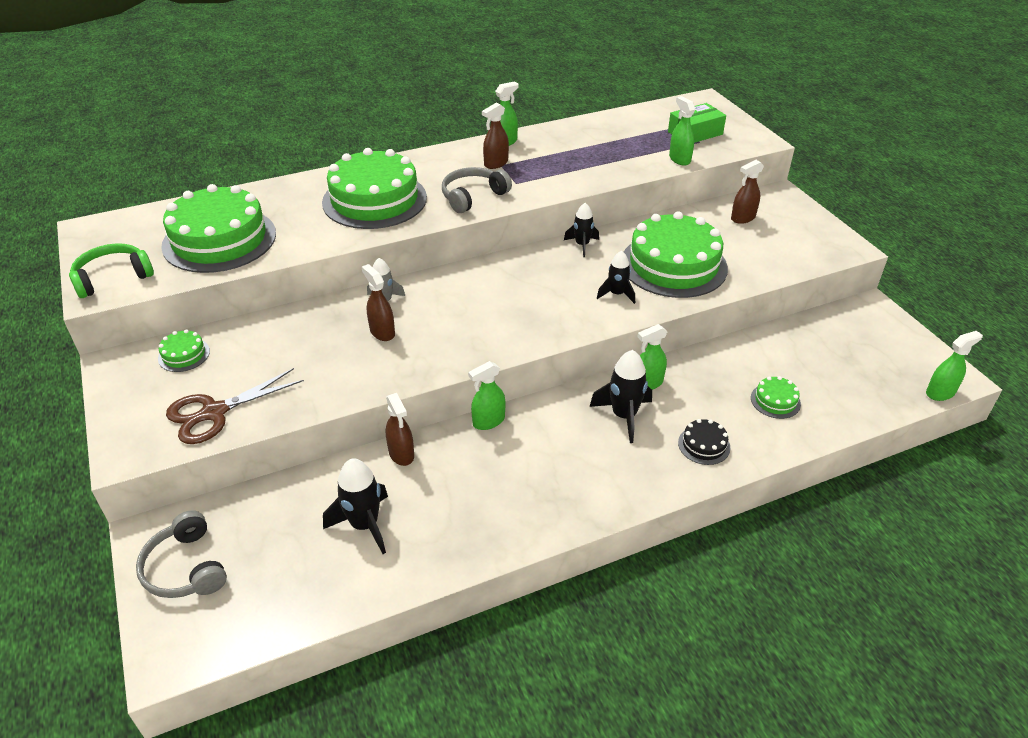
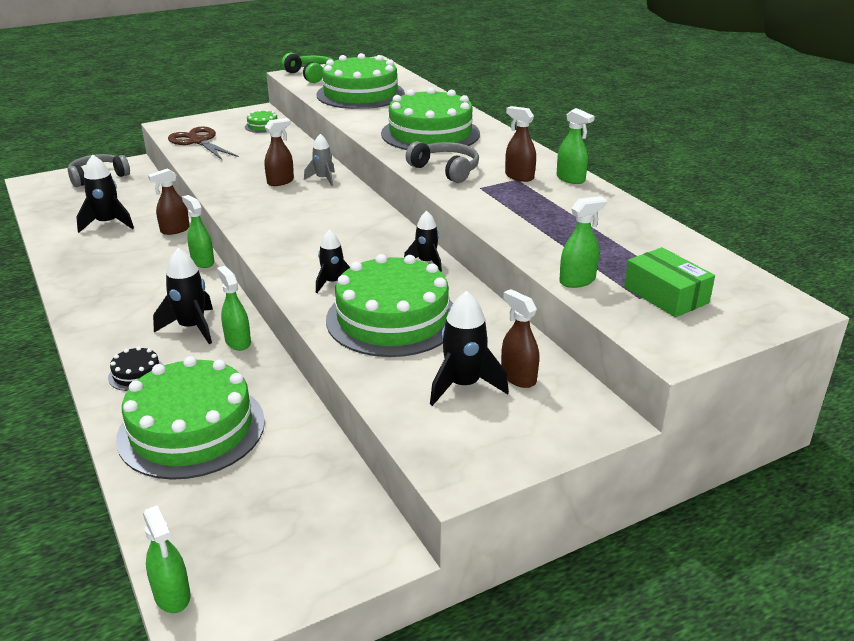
camera: 85 degrees right, 10 degrees down
(756, 239) = (463, 385): none -> black rocket
(775, 401) = (191, 429): green cake -> green cake, size x2.40

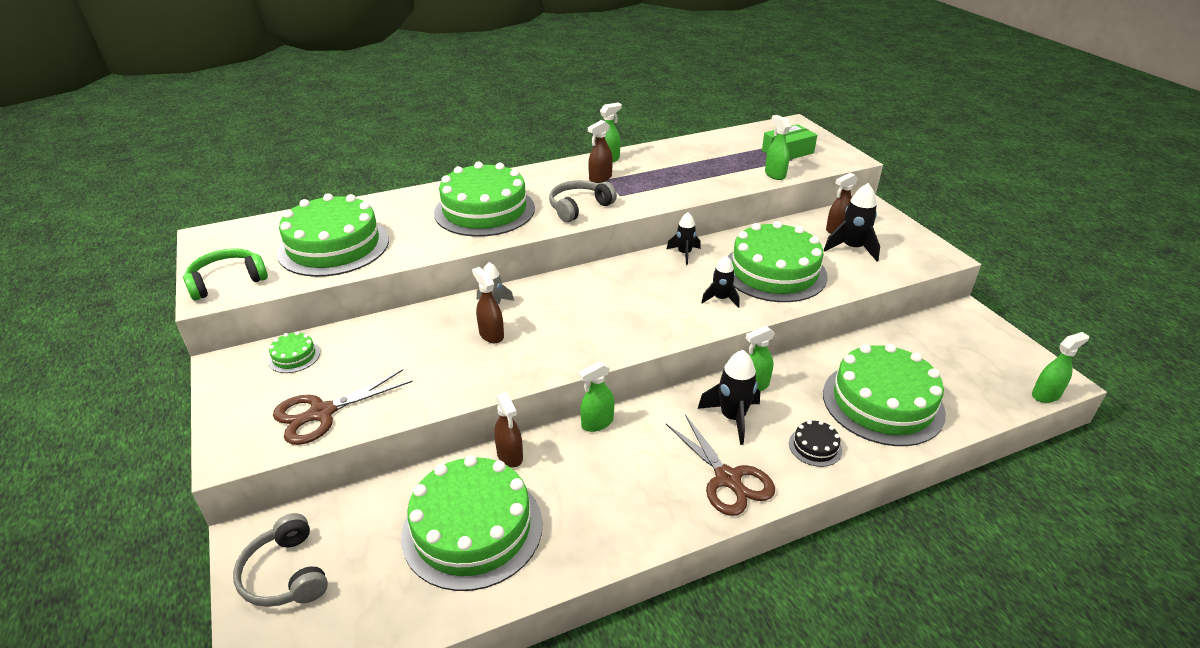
camera: 85 degrees left, 5 degrees up
(107, 223) = (472, 529): black rocket -> green cake
(113, 323) = (727, 479): none -> brown scissors

